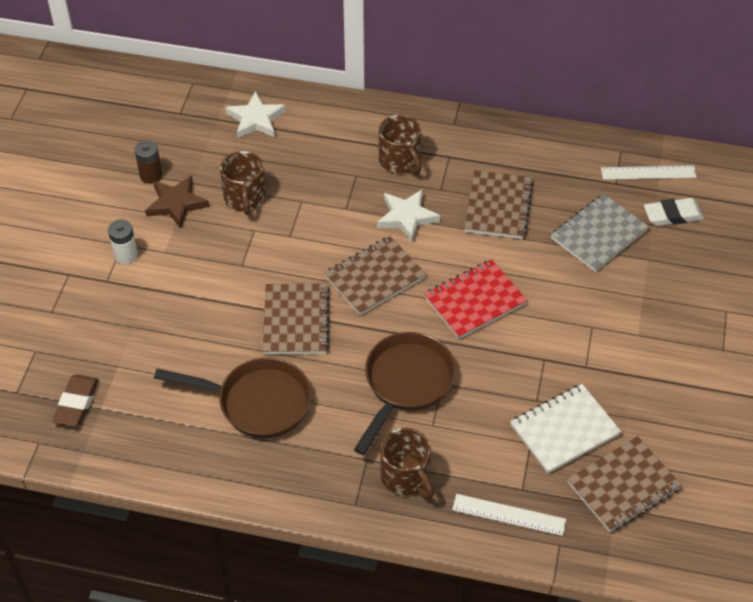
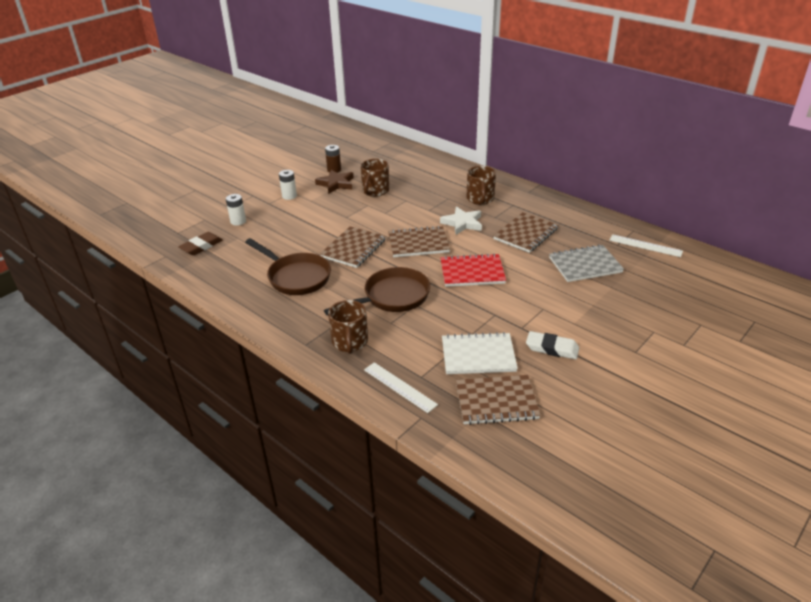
camera: 30 degrees right, 15 degrees down
(90, 334) = (238, 221): none -> white battery
(256, 119) = (412, 163): white star -> none
(673, 215) = (648, 270): white eraser -> white eraser (552, 348)

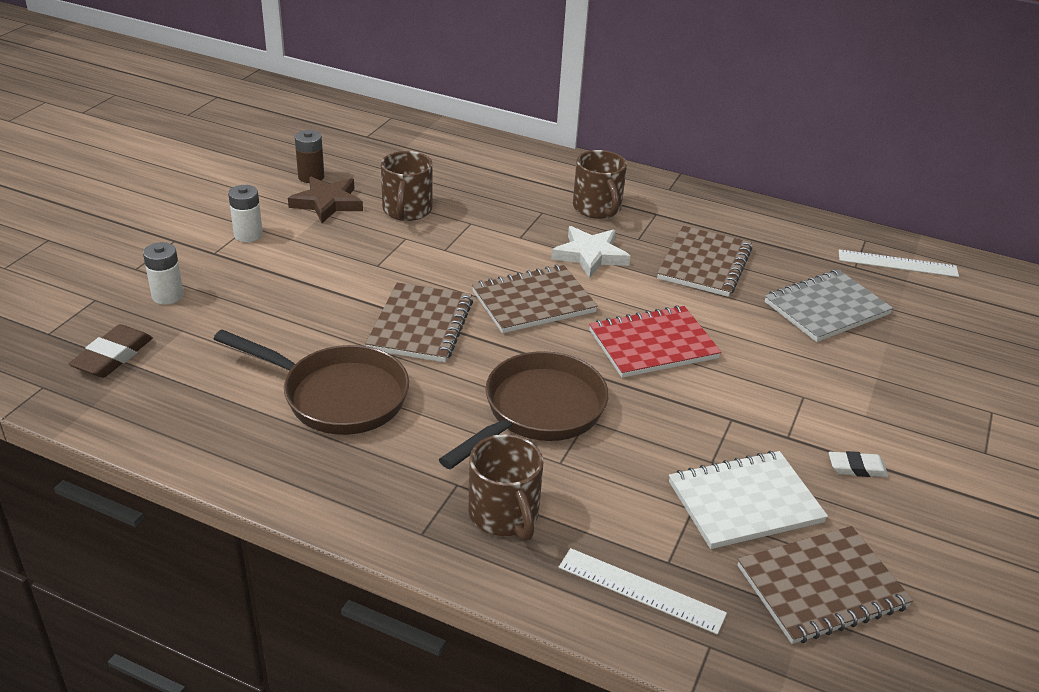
camera: 20 degrees left, 0 degrees up
(552, 348) = (856, 468): white eraser -> white eraser, size x0.64

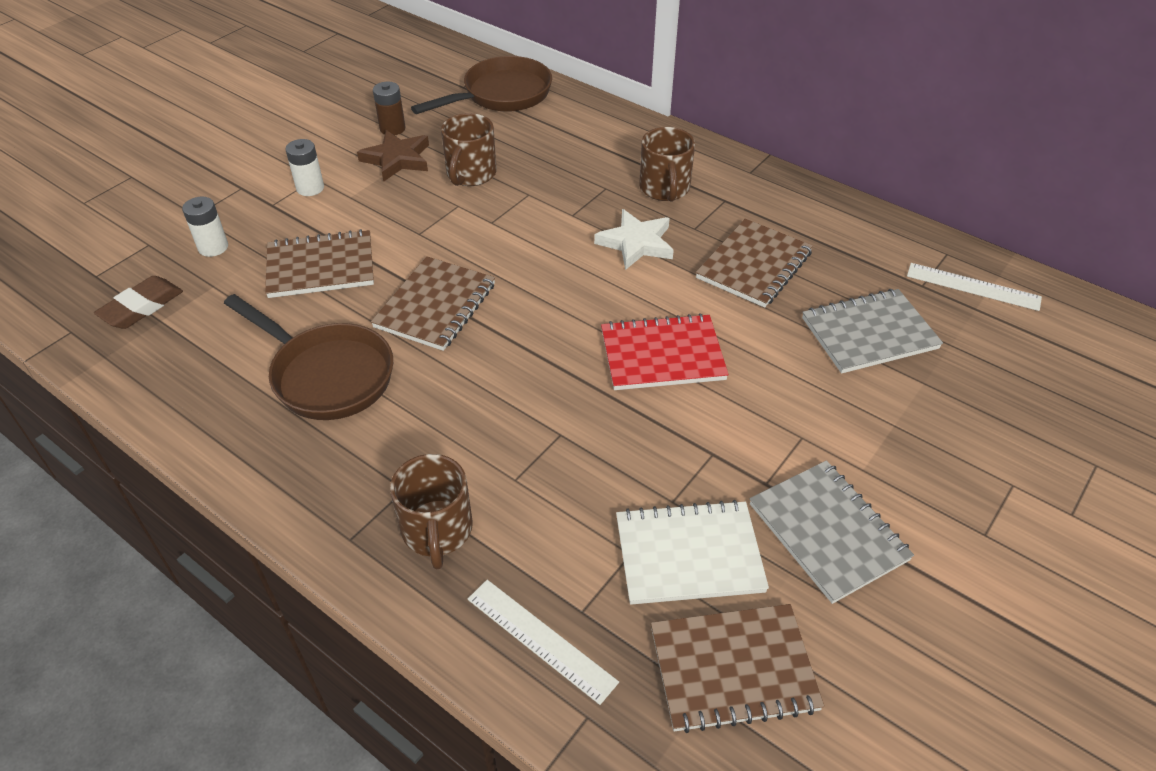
camera: 15 degrees right, 10 degrees up
(533, 302) = (557, 291): brown notebook -> brown notebook (321, 267)
(538, 412) = (514, 418): brown pan -> brown pan (501, 95)
(856, 468) = (828, 532): white eraser -> grey notebook

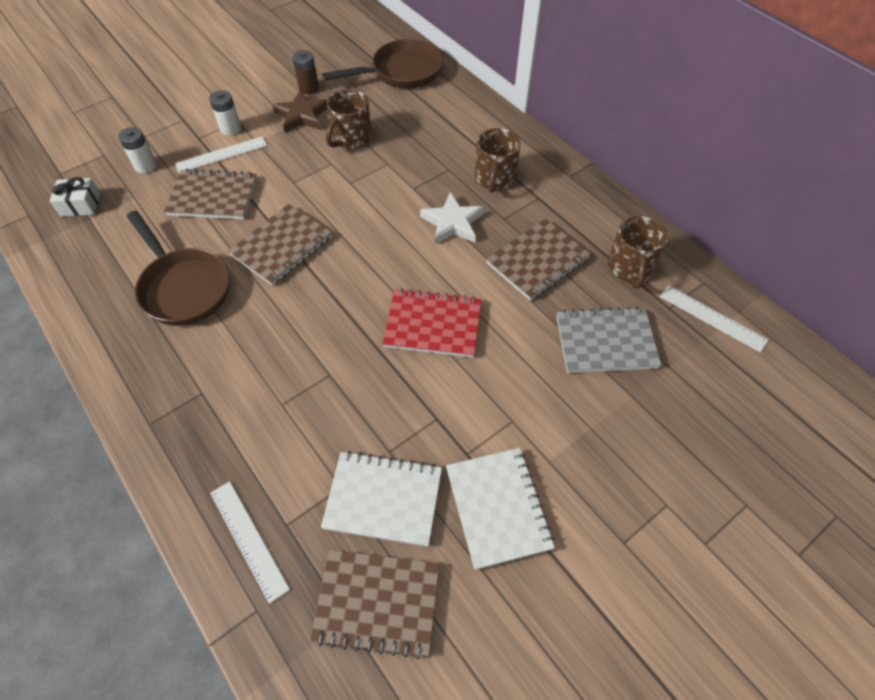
camera: 15 degrees right, 10 degrees up
(141, 307) = (80, 205): brown eraser -> white gift
(311, 218) = (221, 154): none -> white ruler
(437, 531) = (211, 432): brown mug -> brown mug (630, 268)
(828, 532) = (498, 508): grey notebook -> white notebook

